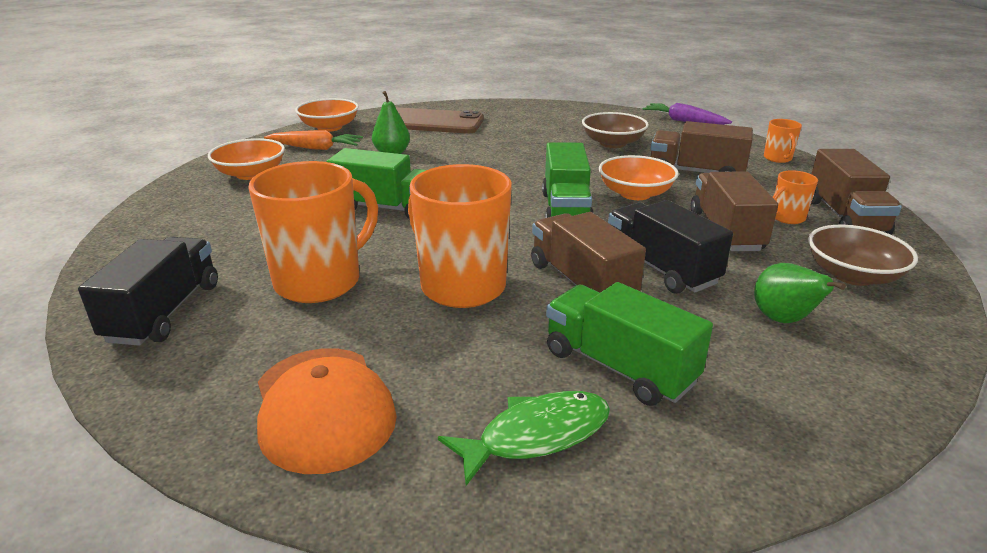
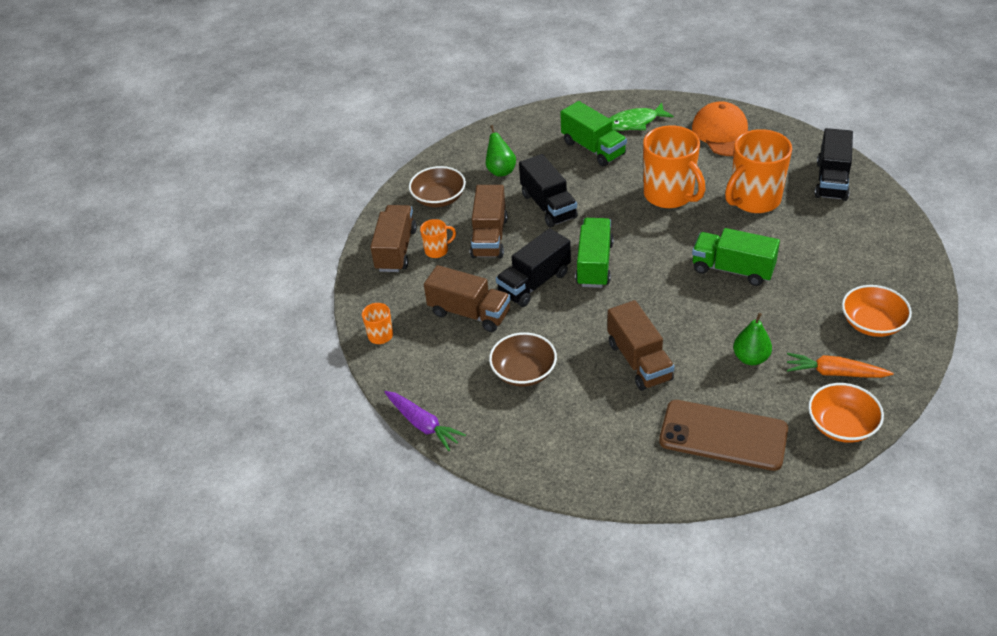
camera: 170 degrees left, 15 degrees up
(581, 282) = (599, 196): brown truck -> brown truck (639, 361)
(635, 194) = (534, 283): orange bowl -> black truck

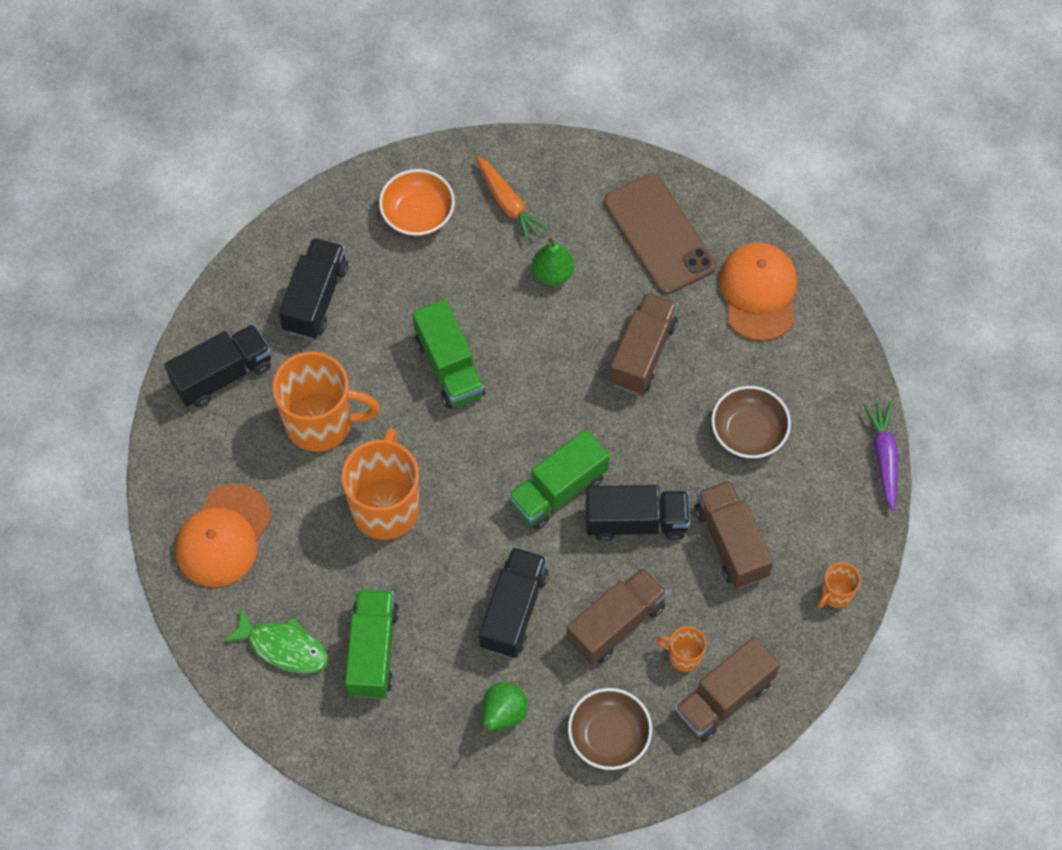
camera: 140 degrees left, 20 degrees up
(614, 455) = (759, 293): none -> orange cap
(841, 425) = (564, 164): orange bowl -> none
(849, 242) = (315, 298): none -> black truck

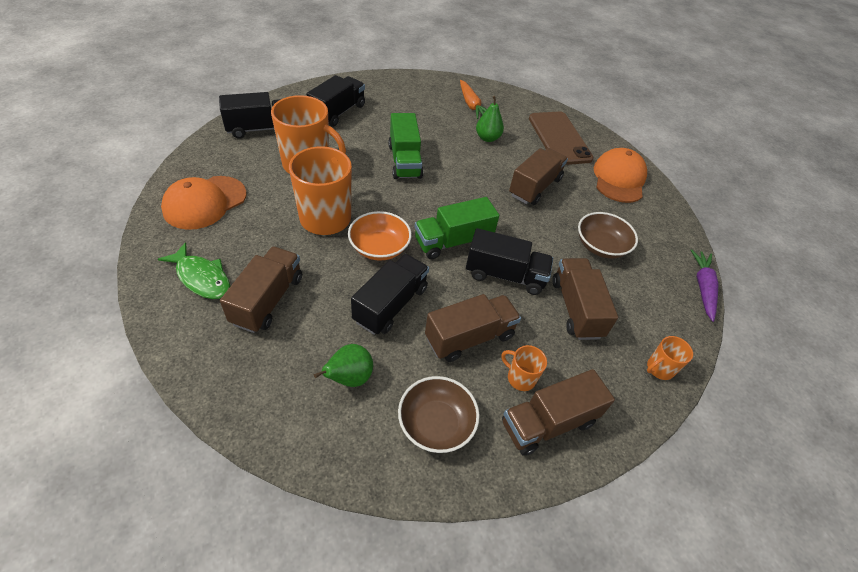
camera: 10 degrees right, 15 degrees down
(372, 651) = (267, 300): green truck -> brown truck
(418, 214) = (416, 96): orange bowl -> orange bowl (379, 247)

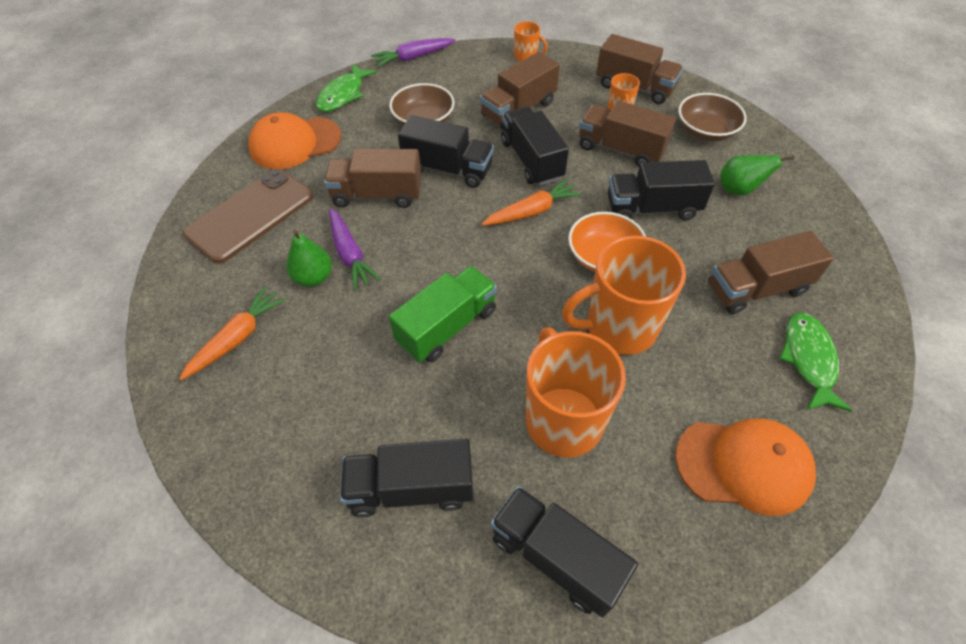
camera: 120 degrees left, 5 degrees up
(453, 241) = (531, 211): green truck -> orange carrot
(492, 156) = (350, 254): none -> purple carrot
(533, 228) = (448, 169): none -> black truck
(666, 223) = (343, 95): none -> green fish

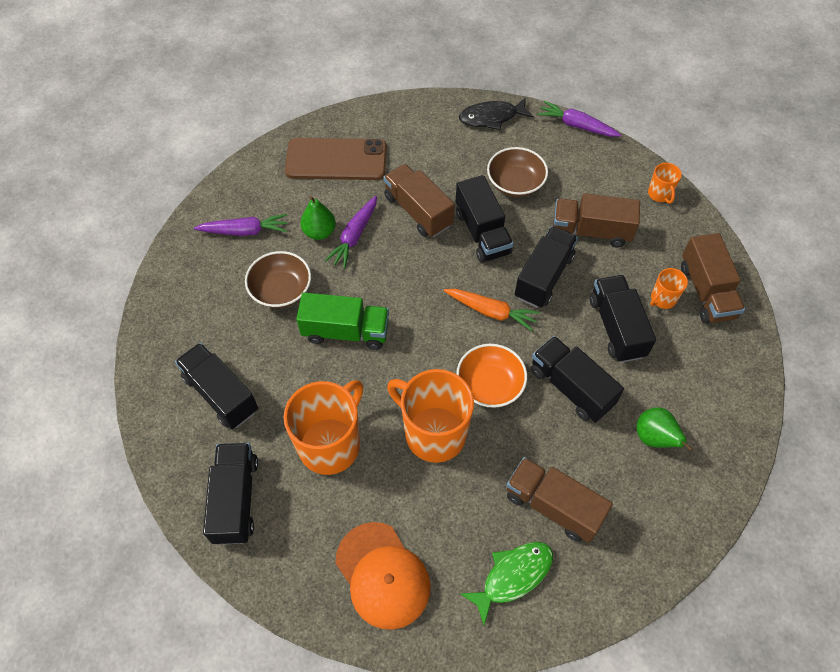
camera: 50 degrees right, 5 degrees up
(237, 338) = (244, 231): orange carrot -> purple carrot
(295, 143) = (418, 130): orange cap -> none
(343, 95) = (492, 117): green fish -> black fish
(620, 149) = (616, 327): brown truck -> black truck
(705, 131) = (703, 375): brown bowl -> brown bowl (281, 290)

